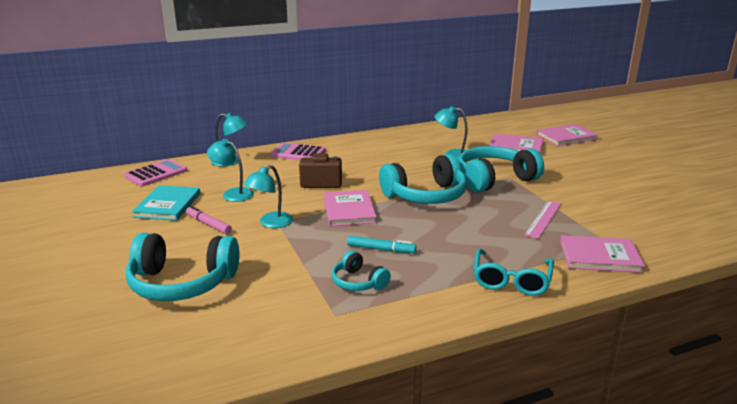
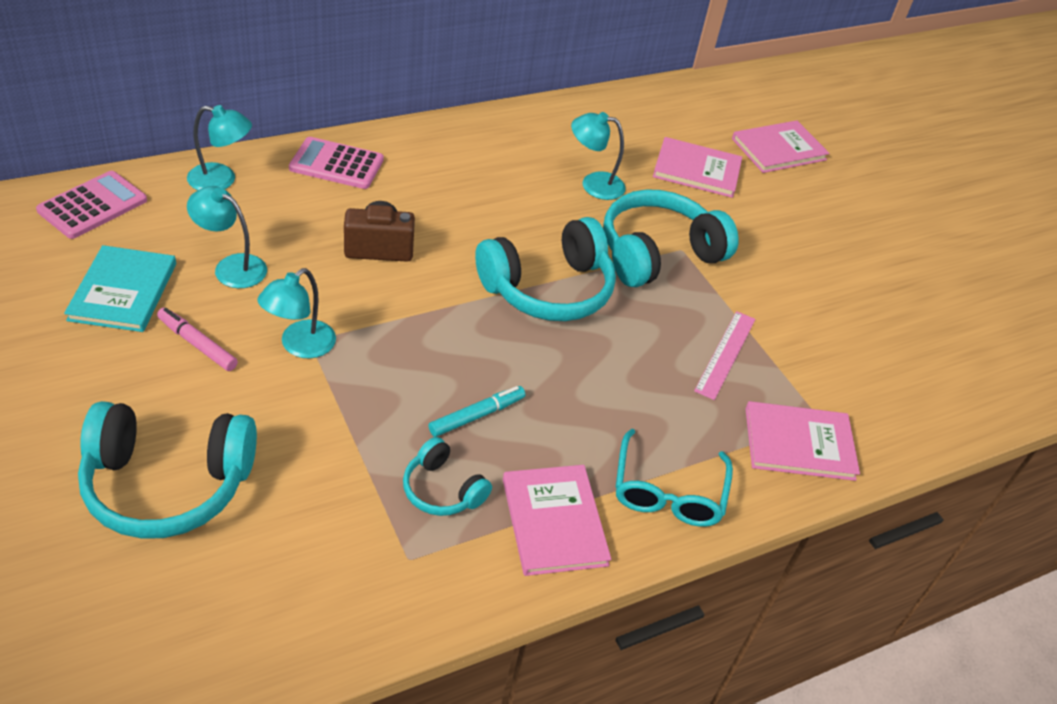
camera: 10 degrees left, 20 degrees up
(349, 210) = (425, 319): pink book -> pink book (554, 521)
(381, 249) = (476, 415): turquoise marker -> turquoise marker turned 45 degrees counterclockwise

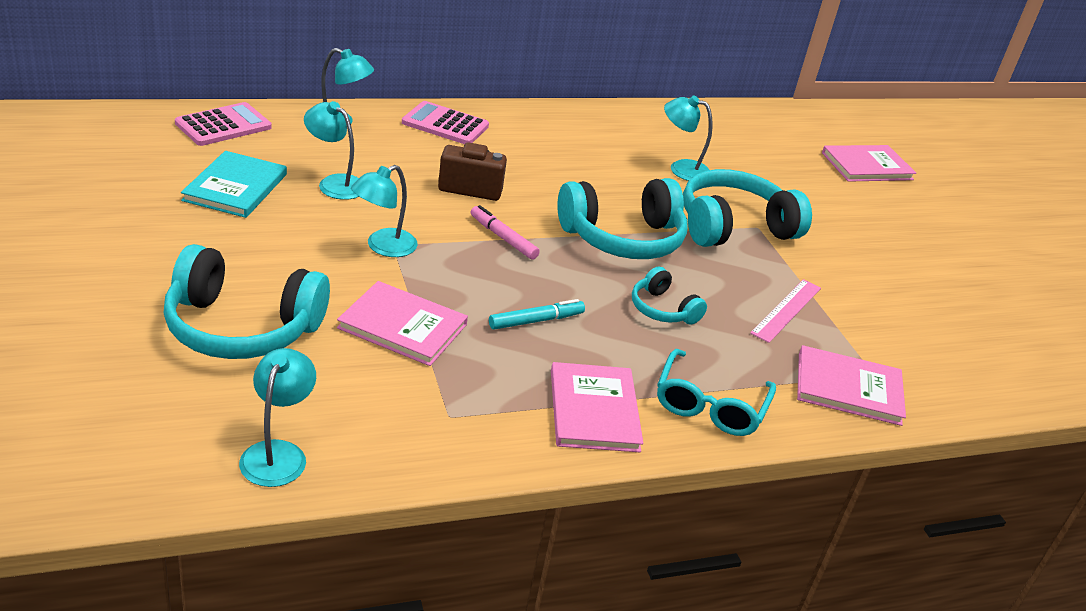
camera: 10 degrees right, 10 degrees down
(197, 344) = (291, 233): pink marker -> pink marker (503, 238)
(238, 644) = (278, 453): none -> turquoise lamp
(442, 490) = (492, 370): turquoise headphones -> turquoise headphones (662, 309)
(697, 170) = (783, 171): pink book -> pink book (402, 326)

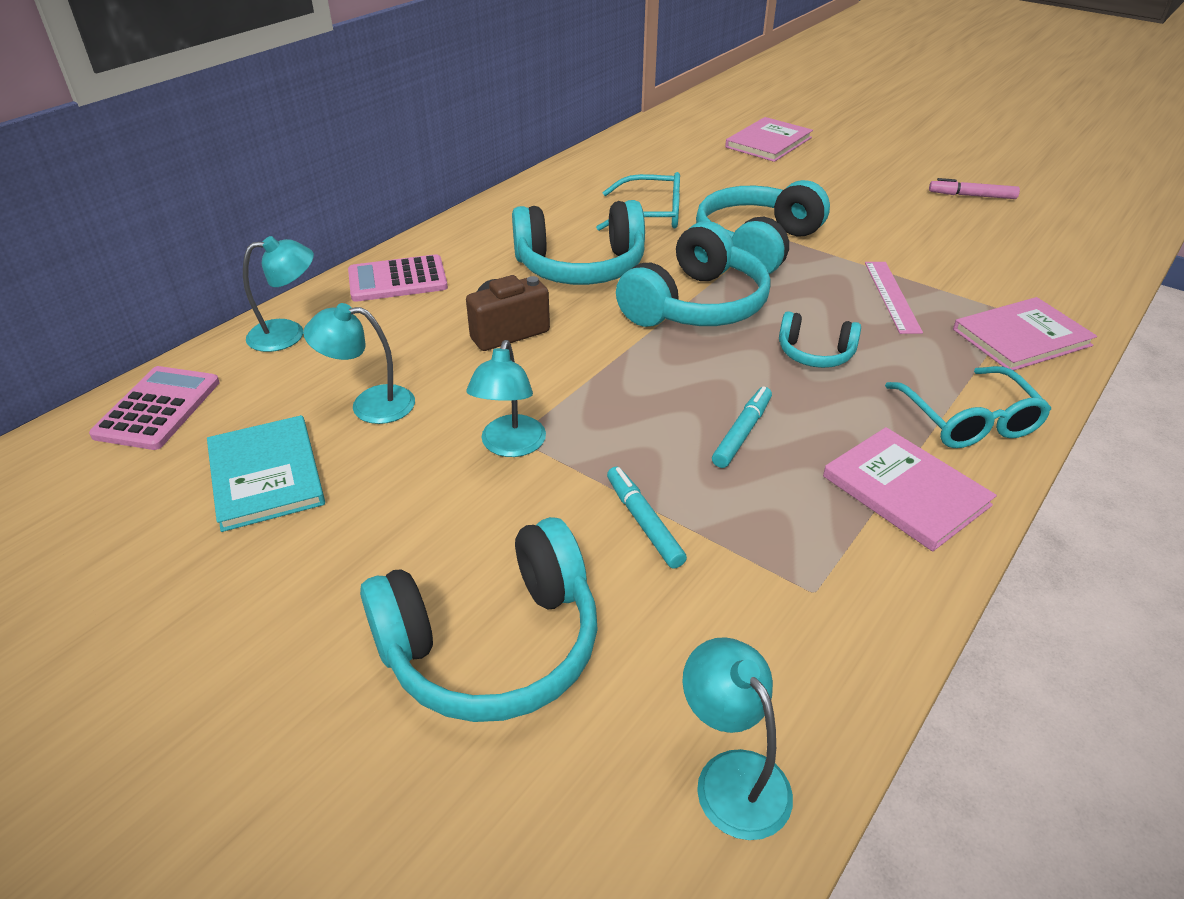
camera: 30 degrees left, 5 degrees up
(402, 326) = (643, 522): pink book -> turquoise marker
(503, 238) = (603, 366): pink marker -> pink marker (972, 196)
(577, 176) = (581, 267): none -> turquoise headphones
(681, 168) = (649, 214): turquoise lamp -> turquoise glasses

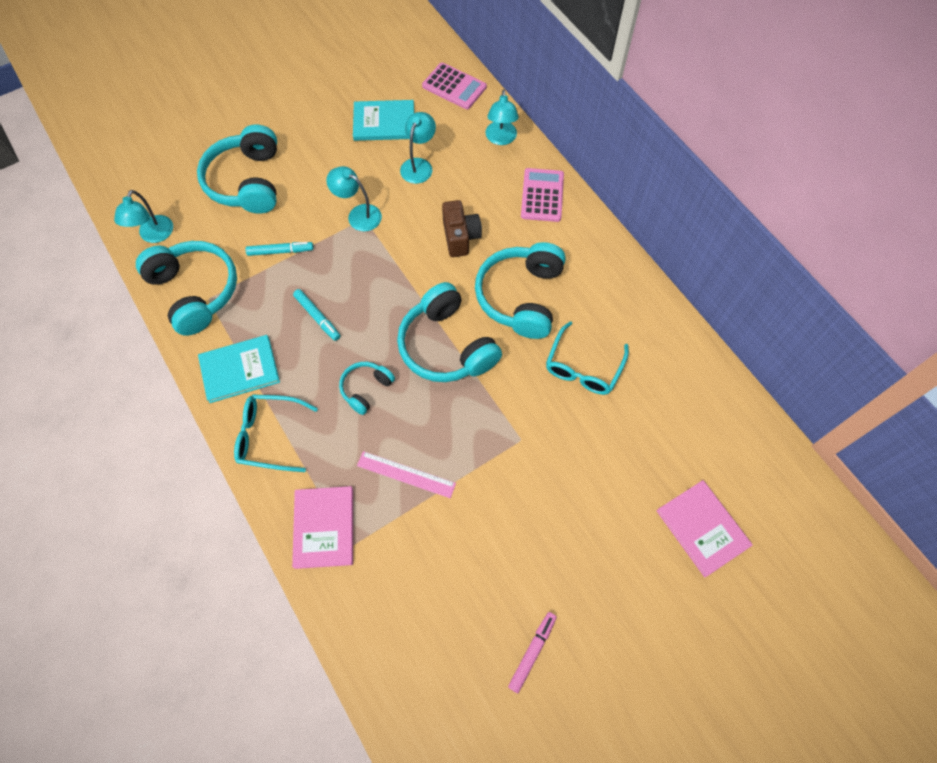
camera: 110 degrees right, 25 degrees up
(732, 775) = (154, 235): turquoise lamp -> turquoise lamp turned 105 degrees clockwise
(757, 245) = (510, 421): turquoise headphones -> turquoise headphones (195, 291)
(905, 491) = (239, 370): pink book -> turquoise book

